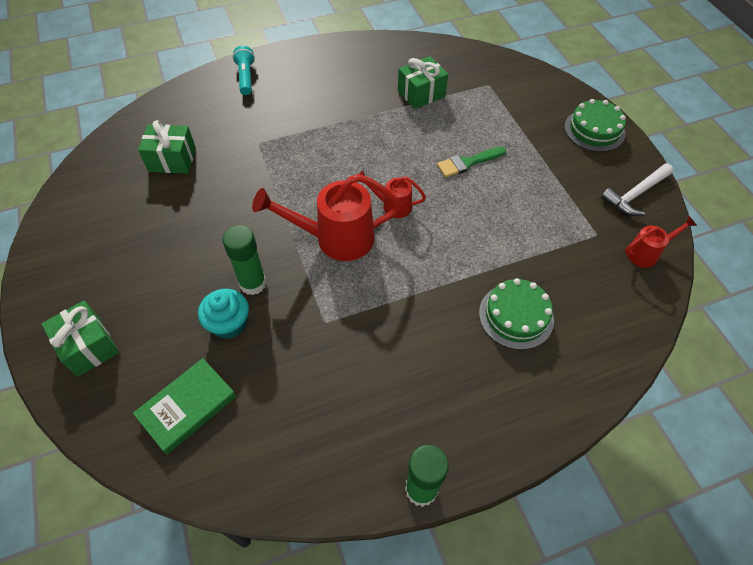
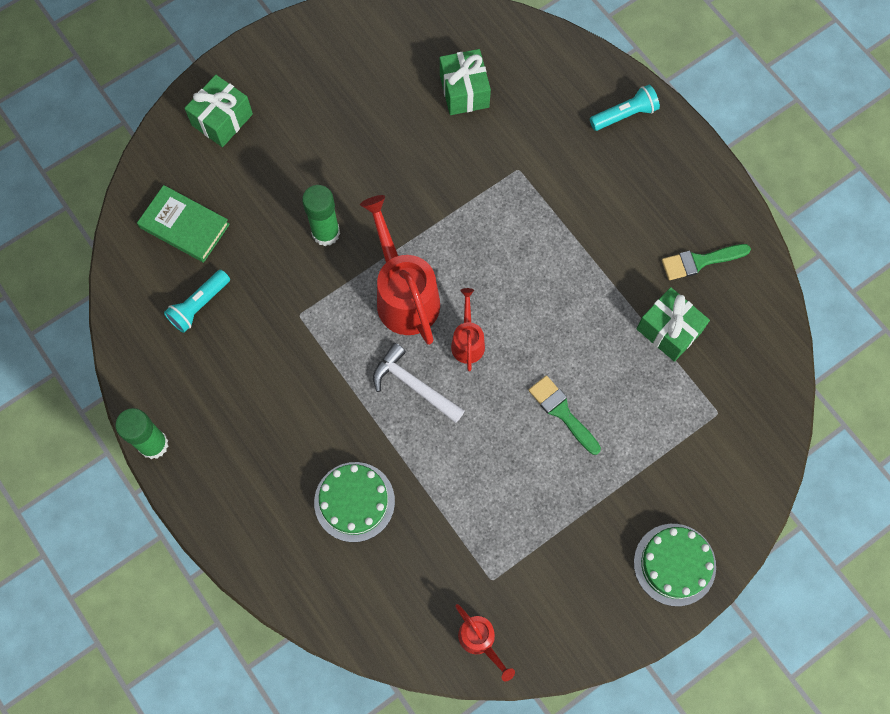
camera: 75 degrees right, 15 degrees up
(229, 323) = (275, 228): turquoise cupcake -> none
(281, 410) = (199, 305): none -> turquoise flashlight
(375, 68) = (700, 261): none -> green brush
(635, 194) = (572, 624): white hammer -> white hammer (414, 385)

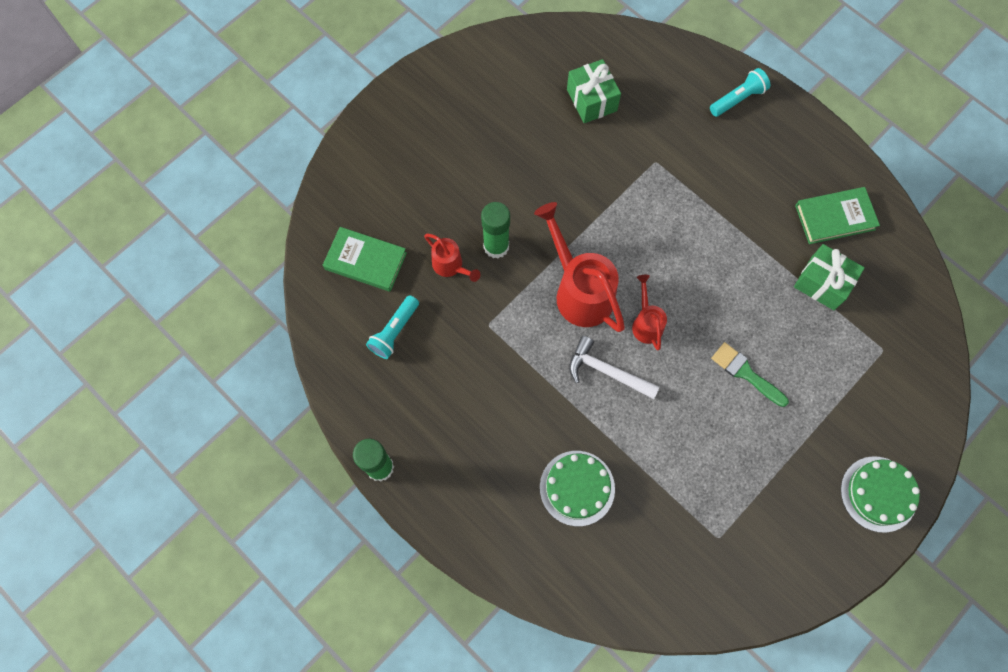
camera: 10 degrees left, 0 degrees up
(222, 120) = (379, 159): green gift -> none
(480, 641) = (721, 596): red watering can -> red watering can (451, 266)
(700, 261) = (835, 217): green brush -> green book

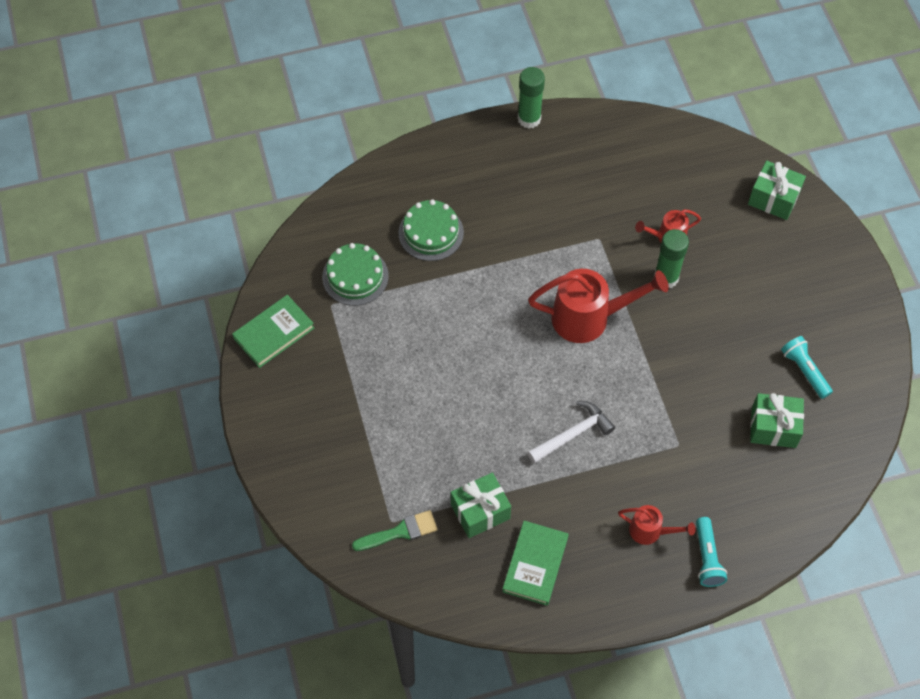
camera: 120 degrees right, 10 degrees down
(353, 195) = (773, 199): none -> green gift
(365, 261) = (706, 181): green book -> green book (274, 333)
(394, 331) = (632, 174): turquoise flashlight -> turquoise flashlight (804, 370)
(607, 371) = (508, 301): white hammer -> white hammer (573, 434)
(646, 323) = (530, 351): red watering can -> red watering can (650, 531)
(745, 373) = (442, 400): green brush -> green brush (400, 532)
(878, 494) = (283, 437): green cake -> green cake (355, 276)

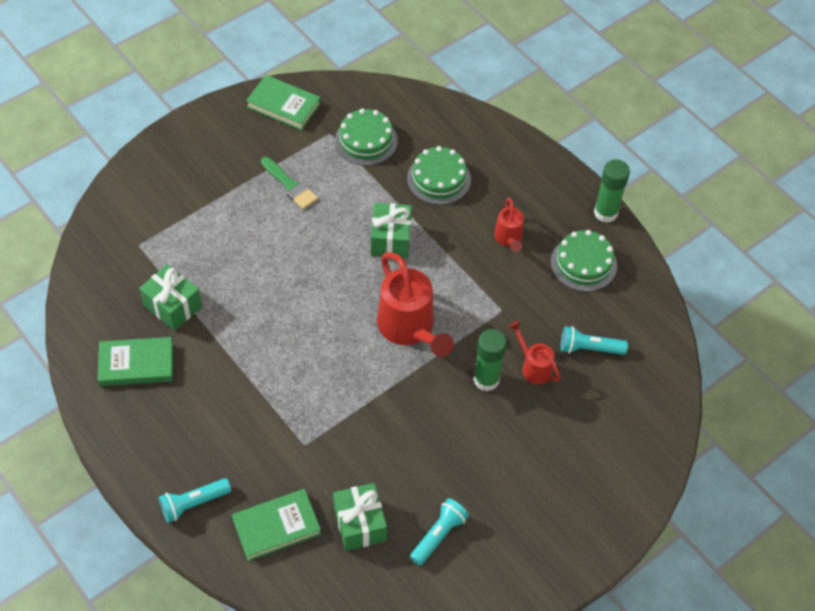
camera: 65 degrees right, 5 degrees down
(400, 532) = (131, 254): green brush -> green brush (290, 185)
(573, 434) = (279, 353): white hammer -> none
(576, 157) = (583, 263): none -> green cake
(650, 531) = (203, 447): red watering can -> red watering can (508, 238)
(664, 189) = (589, 348): none -> turquoise flashlight
(754, 495) = (276, 526): none -> green book
(773, 199) = (632, 449): green gift -> green gift (391, 239)

